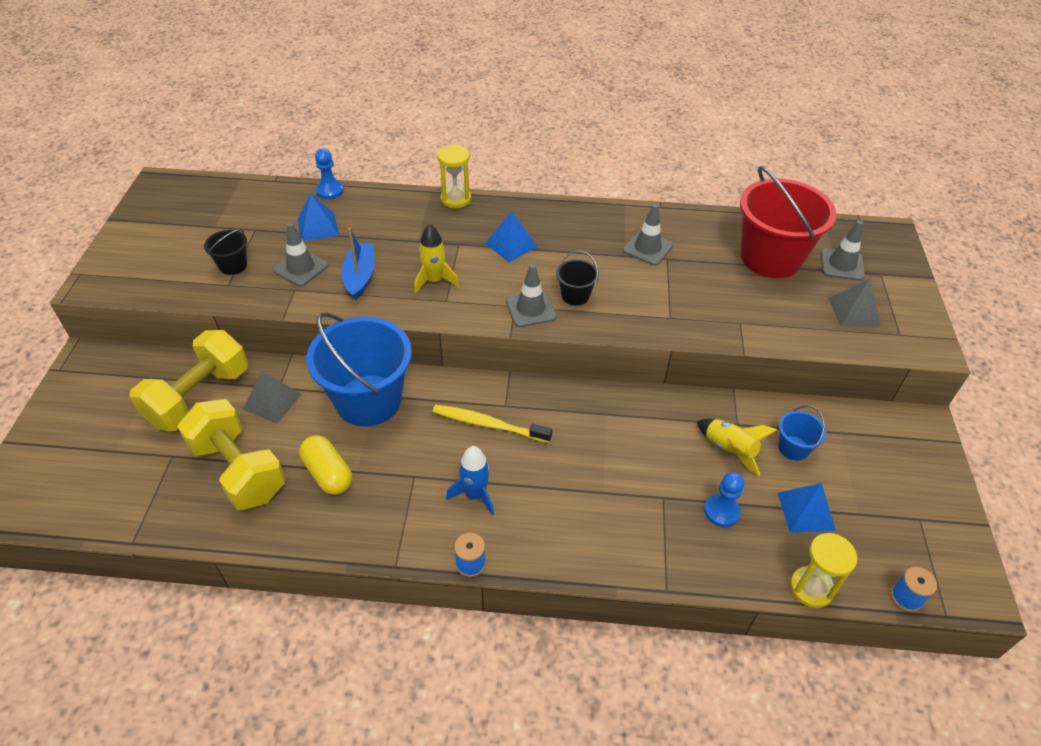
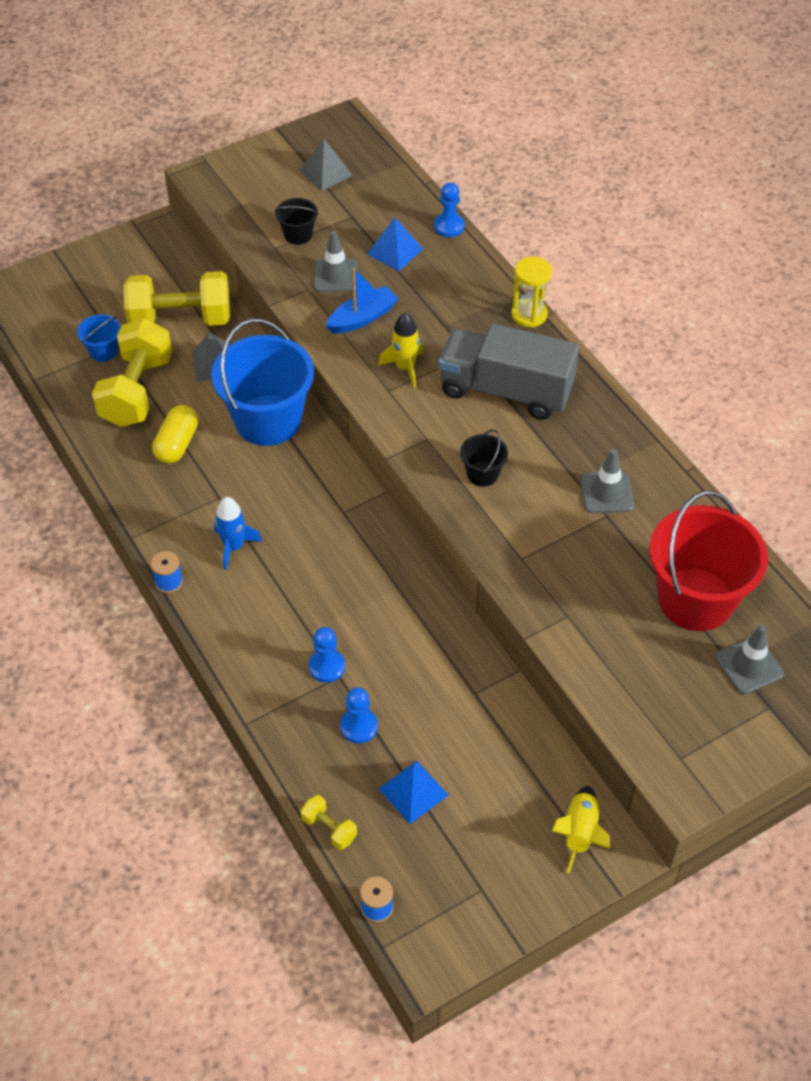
camera: 55 degrees right, 5 degrees up
(488, 424) = (312, 513): yellow toothbrush -> none
(511, 245) = (505, 390): blue pyramid -> grey truck
(530, 309) = (434, 452): grey traffic cone -> none
(648, 500) = (327, 666): none -> blue pawn
(729, 450) = (436, 701): yellow rocket -> yellow rocket (580, 832)
(793, 448) = (483, 751): blue bucket -> blue bucket (103, 351)
(811, 588) = (329, 828): yellow hourglass -> yellow dumbbell
(854, 311) = (678, 705): grey pyramid -> grey pyramid (325, 173)

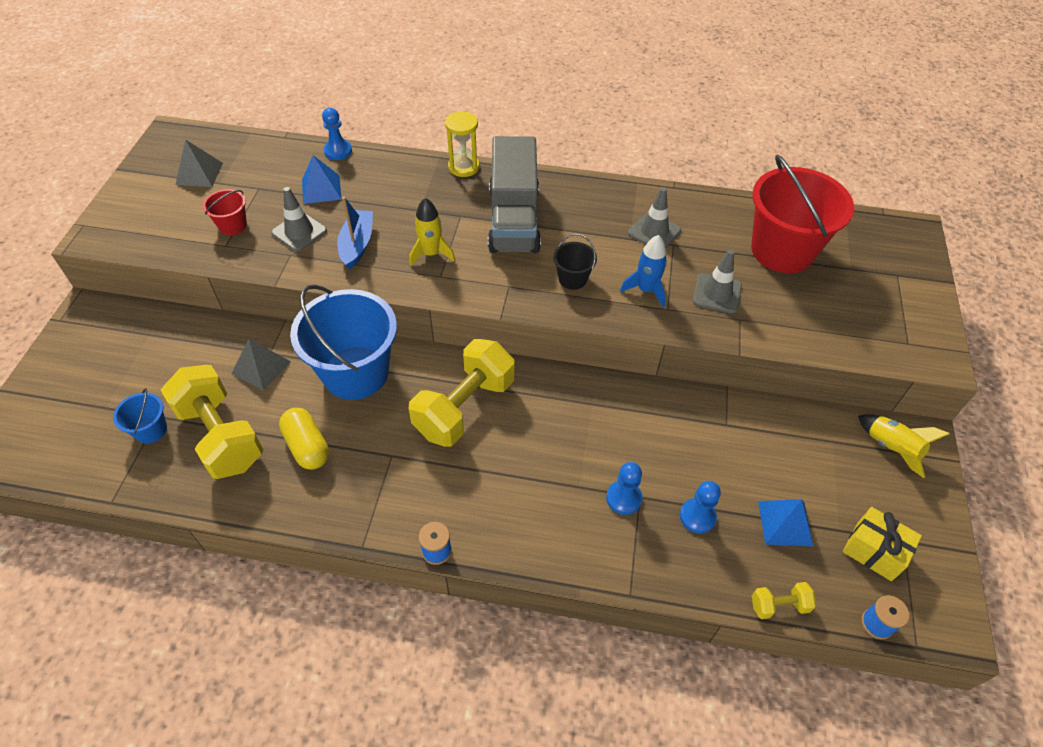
camera: 50 degrees left, 0 degrees up
(180, 319) = (190, 357): yellow dumbbell -> yellow dumbbell (464, 407)
(234, 547) = (450, 479): blue rocket -> blue rocket (646, 290)
(298, 235) = (232, 225): black bucket -> red bucket
(448, 872) = (874, 551): none -> yellow gift
(505, 390) = (514, 220): grey truck -> grey truck turned 60 degrees counterclockwise
(749, 665) = (857, 262): grey traffic cone -> grey traffic cone (717, 293)

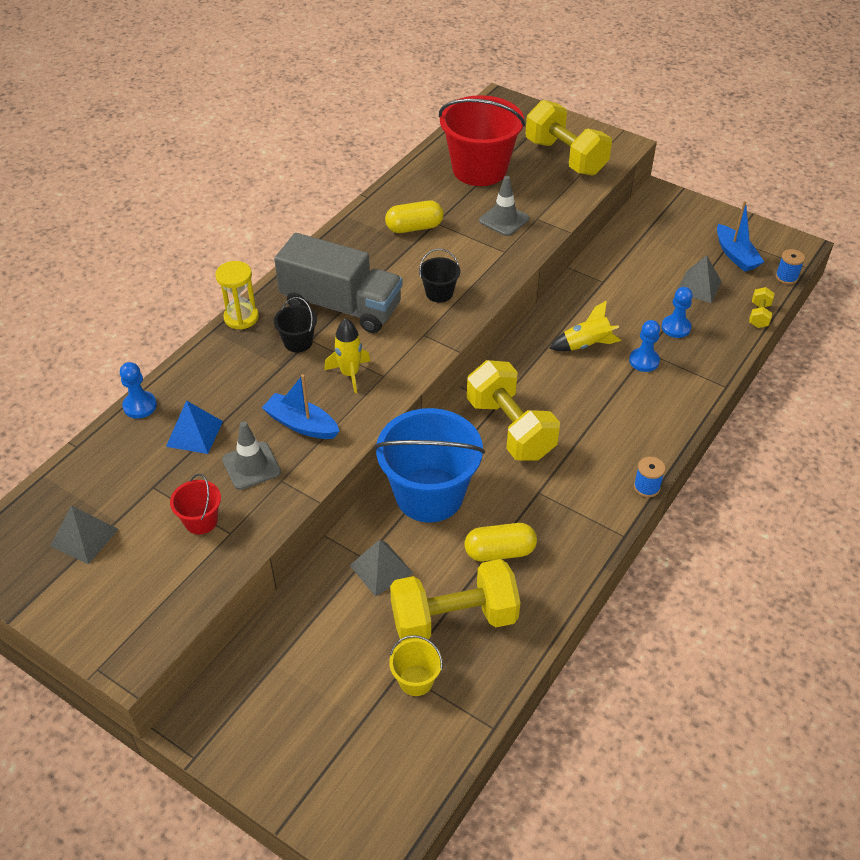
camera: 65 degrees left, 5 degrees down
(151, 430) = (416, 680): blue bucket -> yellow bucket
(453, 209) = (298, 342): none -> black bucket
(646, 290) = (477, 256): blue rocket -> none
(654, 232) = (414, 227): grey traffic cone -> yellow capsule
(785, 523) = (698, 286): blue pyramid -> grey pyramid
(866, 313) = (565, 157): none -> yellow dumbbell
(874, 551) = (735, 255): yellow gift -> blue boat
(891, 448) = (660, 211): yellow rocket -> yellow rocket (586, 345)

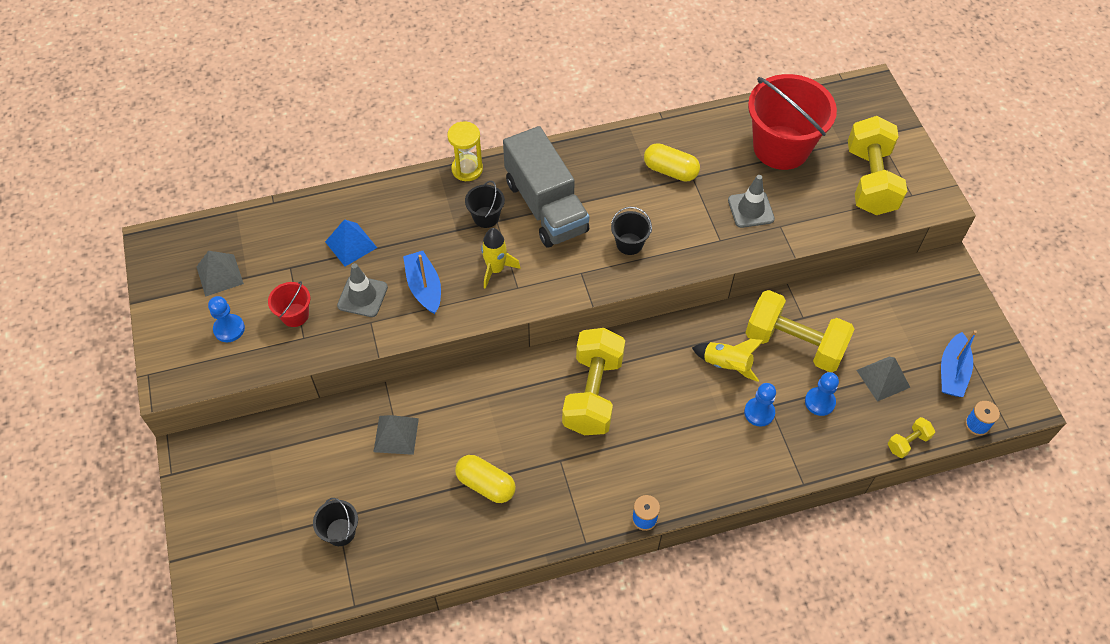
camera: 40 degrees right, 10 degrees up
(140, 406) = (337, 197): blue pawn -> blue pawn (229, 329)
(416, 680) = (340, 532): yellow bucket -> black bucket
(429, 495) = (482, 403): blue bucket -> none
(454, 619) = (406, 509): yellow dumbbell -> yellow dumbbell (794, 344)

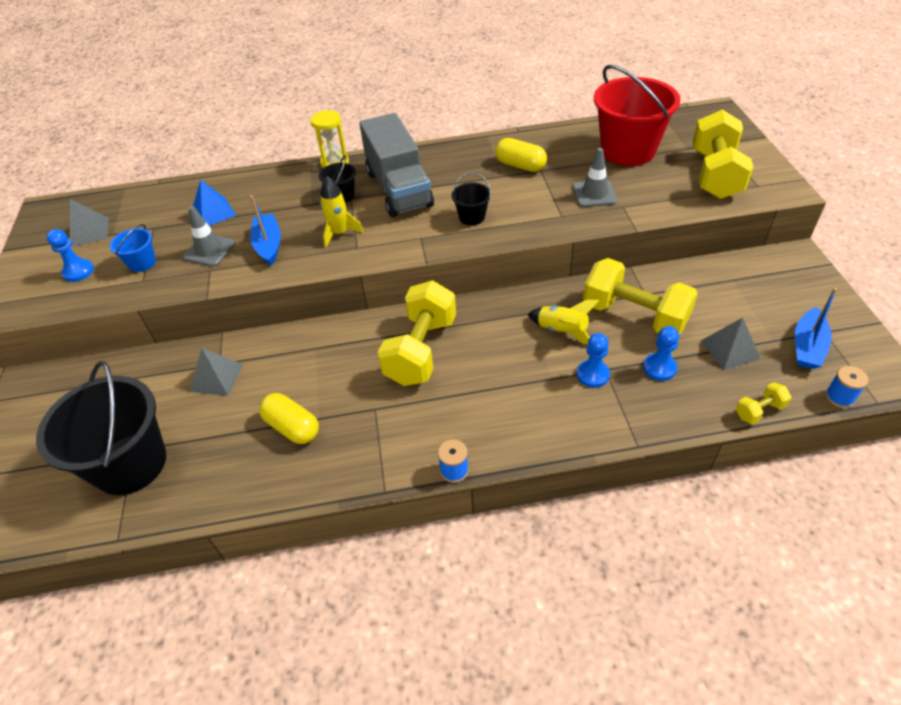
camera: 10 degrees right, 10 degrees down
(295, 315) = (142, 263): red bucket -> blue bucket
(340, 532) = (130, 464): black bucket -> black bucket, size x2.24

